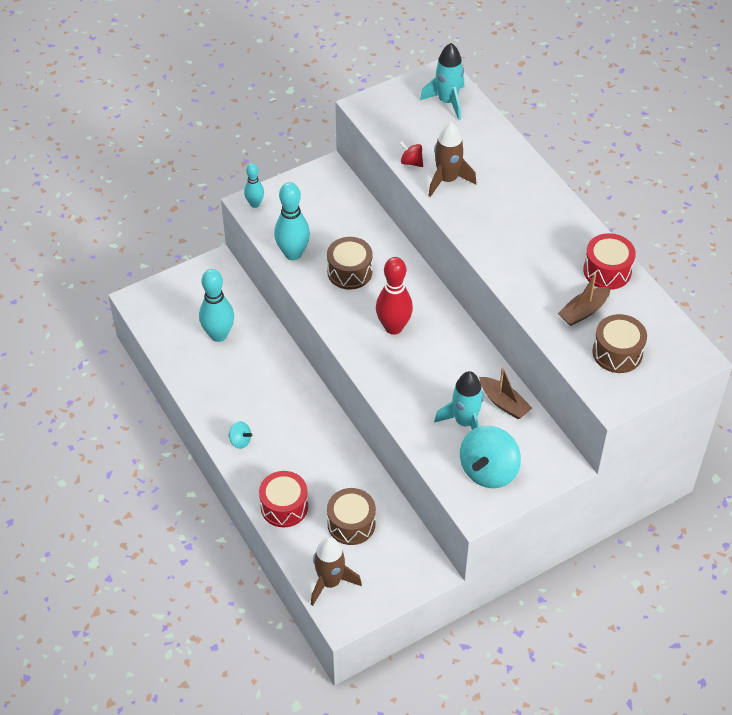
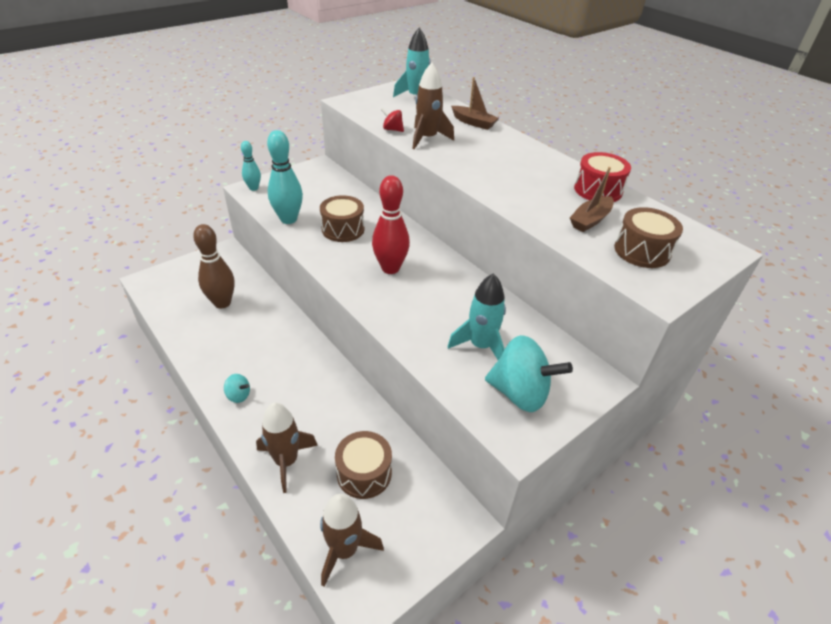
camera: 10 degrees left, 10 degrees down
(218, 335) = (222, 303): turquoise bowling pin -> brown bowling pin
(284, 506) = (286, 461): red drum -> brown rocket
(488, 471) = (520, 393): turquoise spinning top -> turquoise spinning top turned 90 degrees counterclockwise
(504, 403) = (516, 325): brown boat -> brown boat (473, 123)

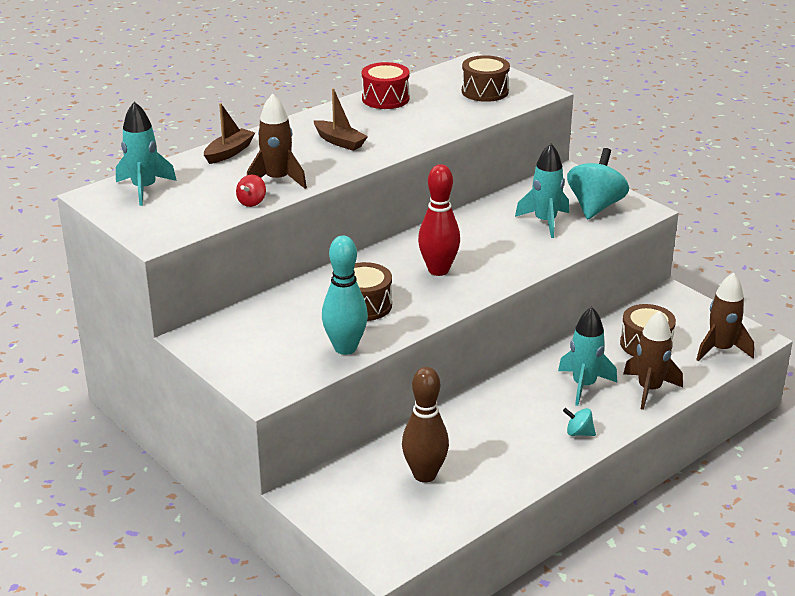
camera: 90 degrees left, 10 degrees down
(238, 395) = (578, 433): turquoise spinning top -> turquoise spinning top turned 90 degrees counterclockwise
(253, 188) = (263, 388): turquoise bowling pin -> none
(304, 409) = (584, 385): none -> turquoise rocket
(590, 220) = (441, 106): brown boat -> brown boat (339, 142)

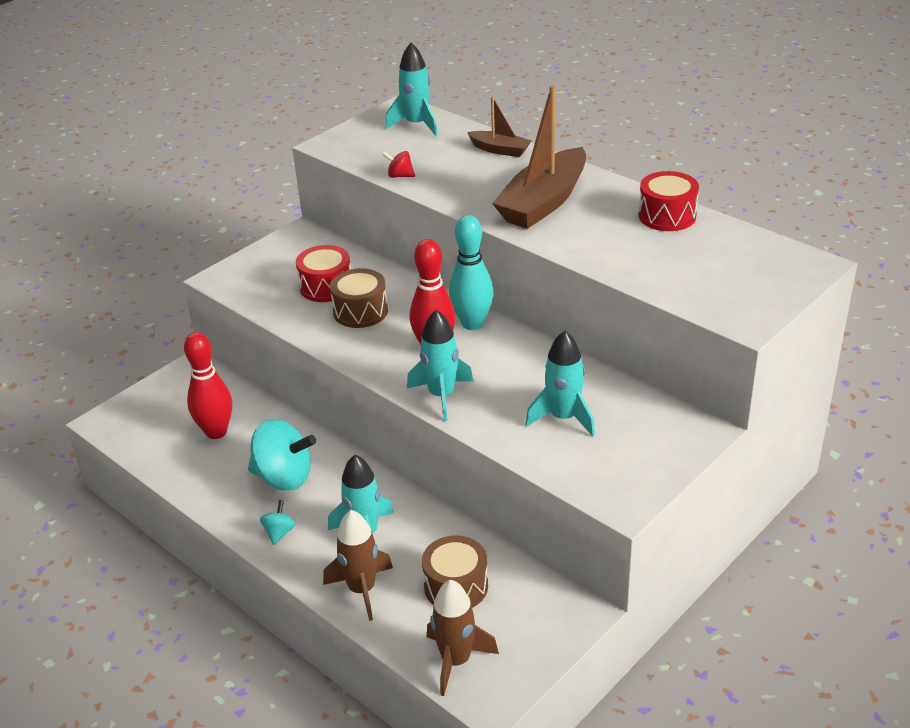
camera: 85 degrees right, 5 degrees up
(277, 180) = (447, 181): brown rocket -> none
(311, 324) = (326, 287): none -> red drum
(339, 142) = (544, 202): brown boat -> brown boat, size x1.96
(345, 348) = (286, 310): turquoise bowling pin -> turquoise bowling pin (472, 323)
(424, 475) = (216, 432): brown bowling pin -> red bowling pin
(485, 91) = (723, 280): brown drum -> none
(506, 271) = (441, 395): none -> turquoise rocket
(595, 207) = (617, 458): turquoise spinning top -> turquoise spinning top (284, 477)

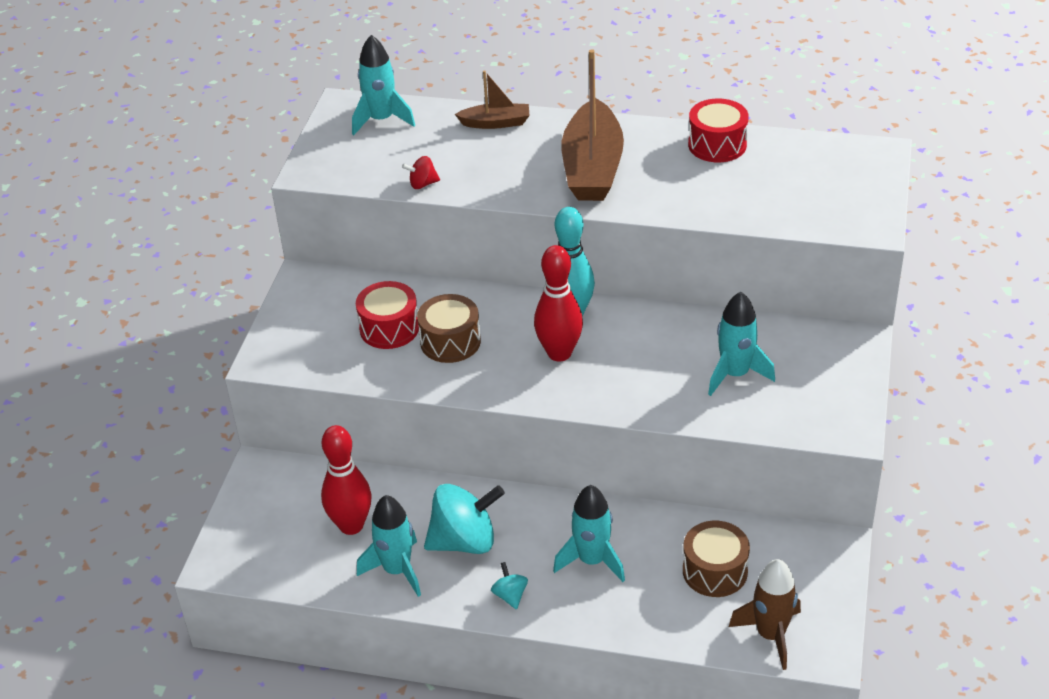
camera: 30 degrees left, 5 degrees up
(362, 590) = (635, 612): brown rocket -> none
(441, 395) = (608, 396): turquoise rocket -> turquoise rocket (397, 570)

